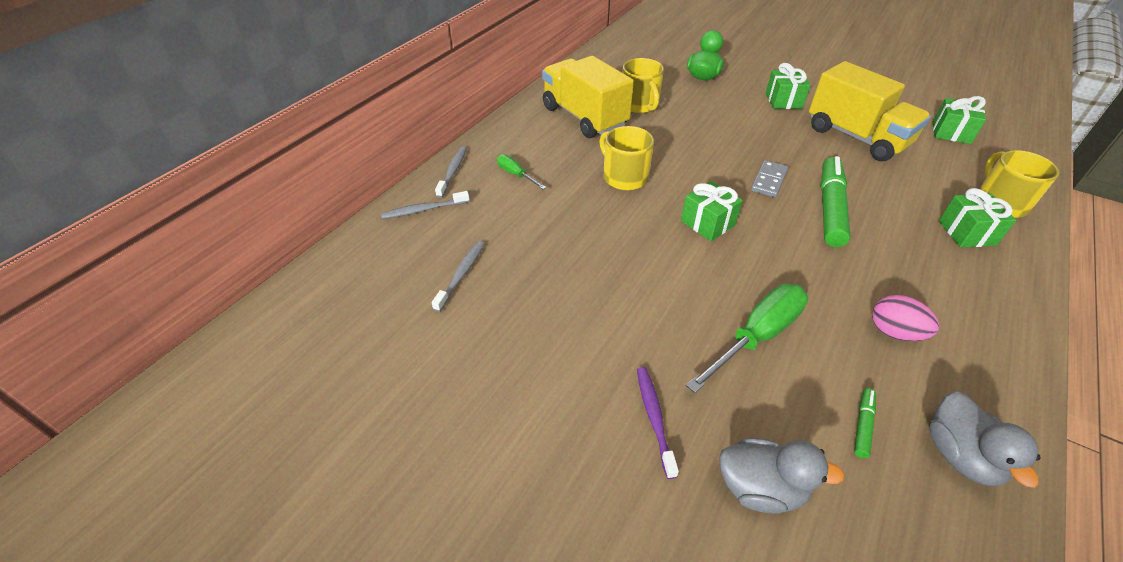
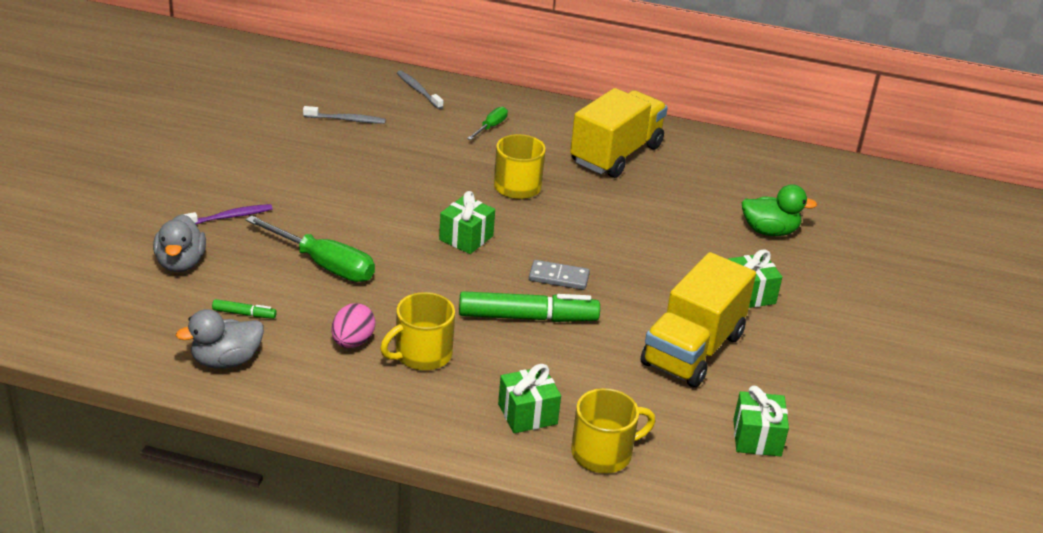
camera: 70 degrees right, 10 degrees down
(452, 171) = (479, 95): grey toothbrush -> none
(639, 104) = (666, 188): yellow mug -> yellow mug (422, 354)

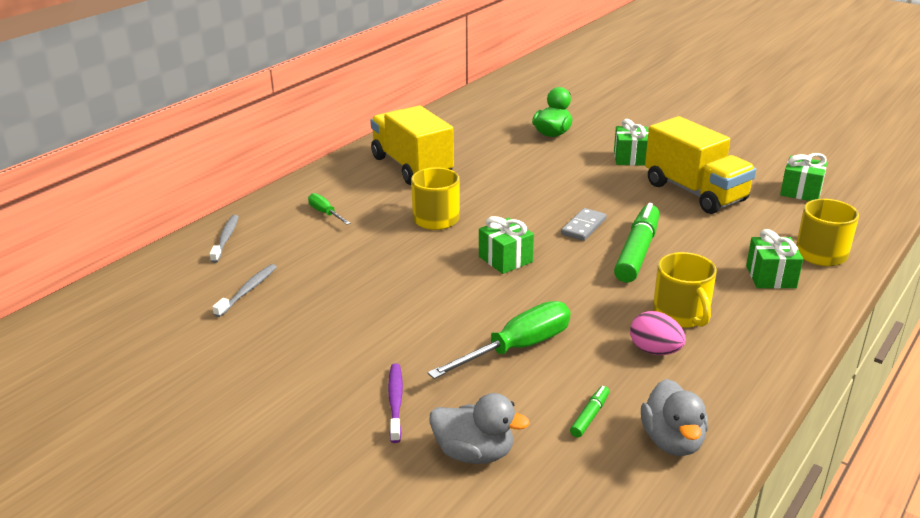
camera: 65 degrees left, 5 degrees down
(418, 90) = (225, 239): grey toothbrush -> grey toothbrush turned 105 degrees clockwise

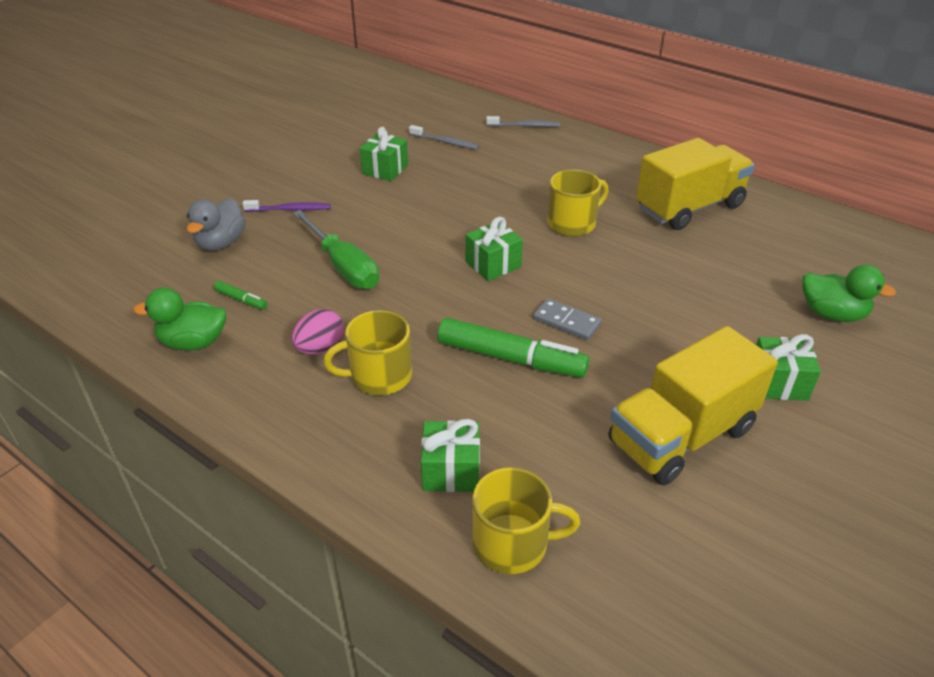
camera: 90 degrees right, 10 degrees up
(325, 213) = (575, 165): green screwdriver -> none
(672, 441) = (193, 342): grey duck -> green duck
(800, 191) = (716, 574): green gift -> green gift (385, 169)

